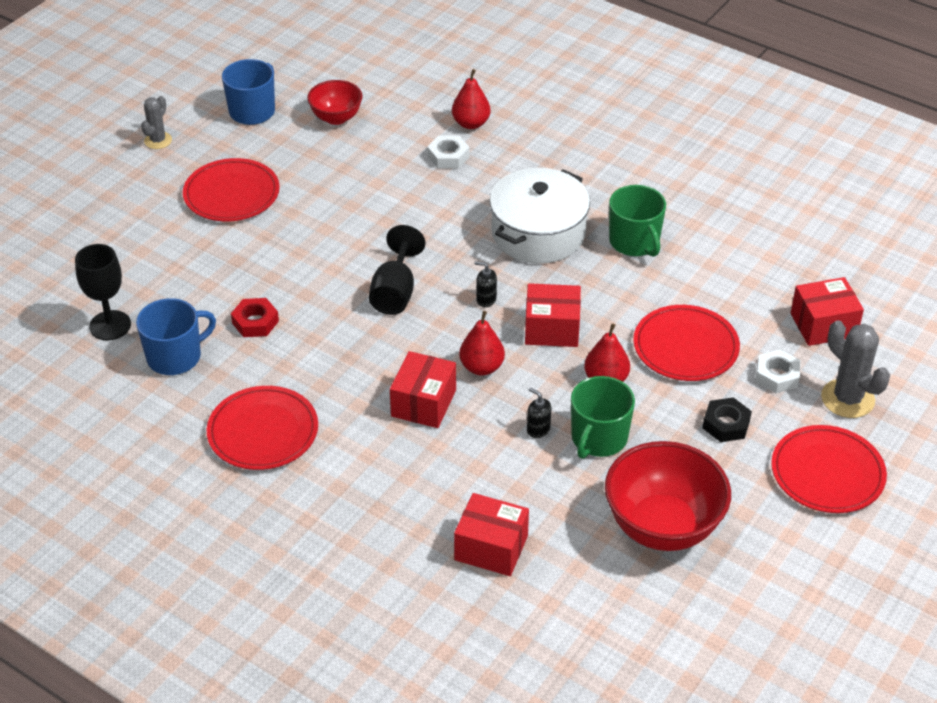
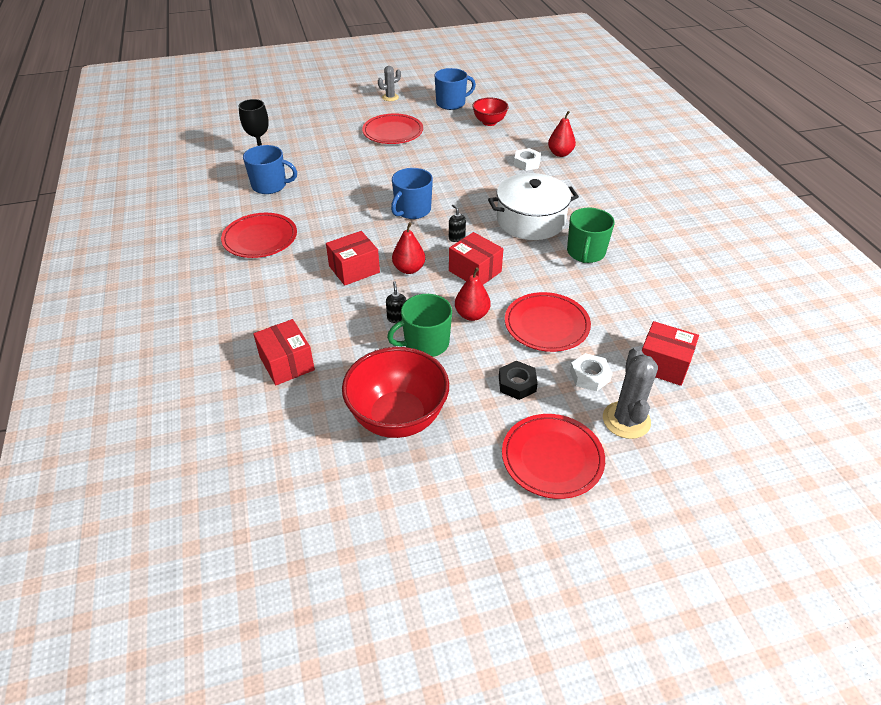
camera: 40 degrees right, 0 degrees up
(255, 322) = (326, 189): red nut -> none
(395, 292) = (412, 210): black goblet -> blue mug

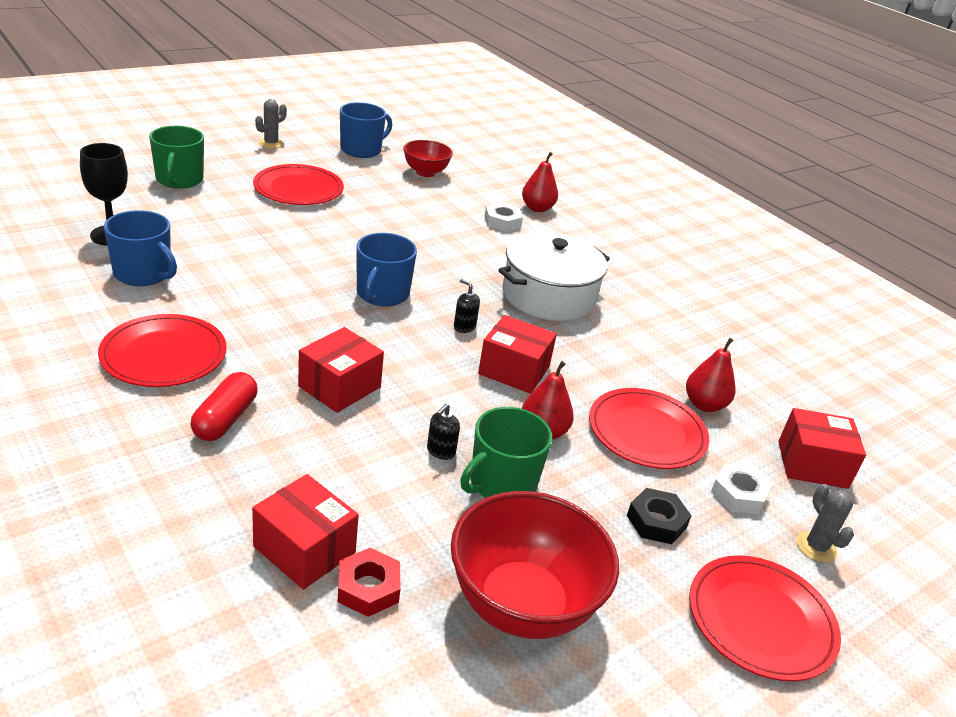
camera: 25 degrees left, 10 degrees down
(270, 185) = (143, 274): blue mug -> blue mug turned 45 degrees clockwise
(277, 281) = (225, 419): none -> red capsule
(312, 391) = (368, 588): none -> red nut
(397, 318) = (441, 451): black soap dispenser -> black soap dispenser turned 120 degrees counterclockwise
(409, 269) = (421, 377): red pear -> red pear (704, 405)
(585, 253) = (639, 331): green mug -> green mug (179, 180)
(626, 420) = (816, 547): grey cactus -> grey cactus, size x0.61

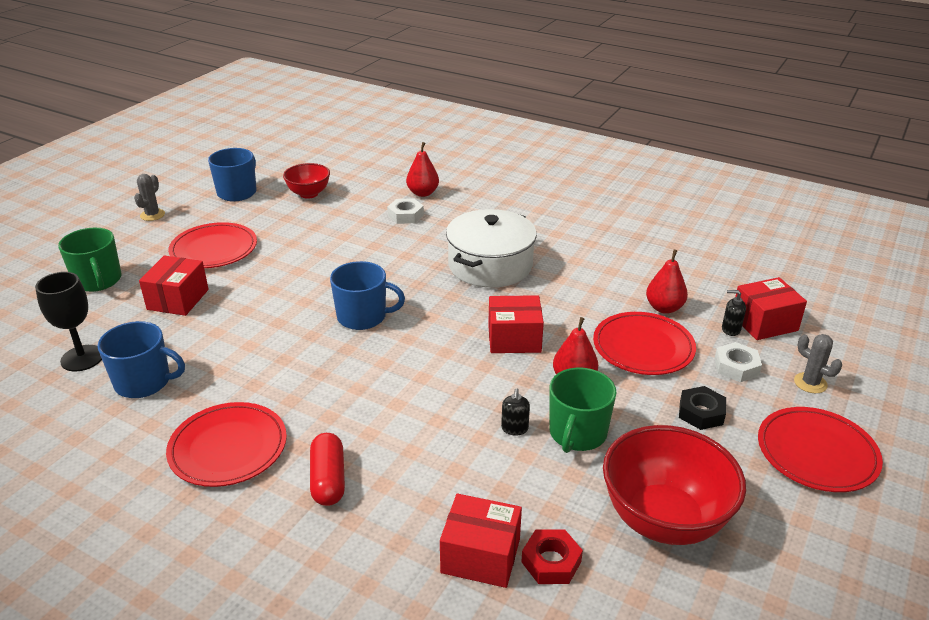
camera: 20 degrees left, 0 degrees up
(339, 387) = (395, 410): red box -> red box (178, 299)
(382, 294) = (363, 317): blue mug -> blue mug turned 75 degrees counterclockwise
(464, 327) = (449, 318): black soap dispenser -> black soap dispenser (730, 329)

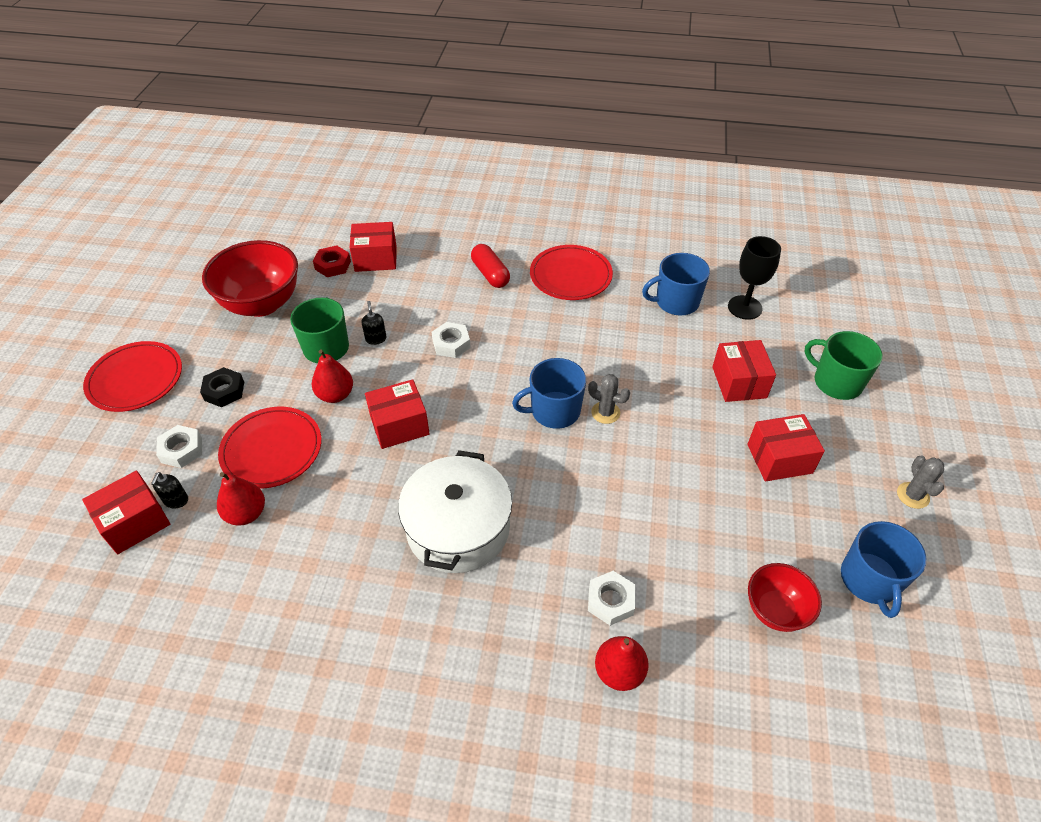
camera: 160 degrees right, 15 degrees up
(214, 249) = (779, 458): red plate -> red box
(428, 401) = (451, 344): none -> white nut
(730, 329) = (176, 500): black soap dispenser -> black soap dispenser turned 105 degrees clockwise
(810, 383) = (114, 449): grey cactus -> grey cactus (605, 413)

